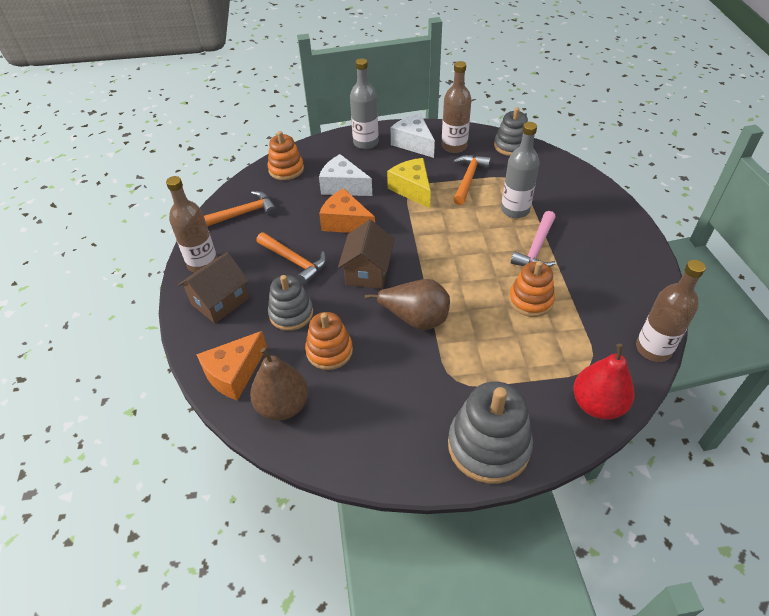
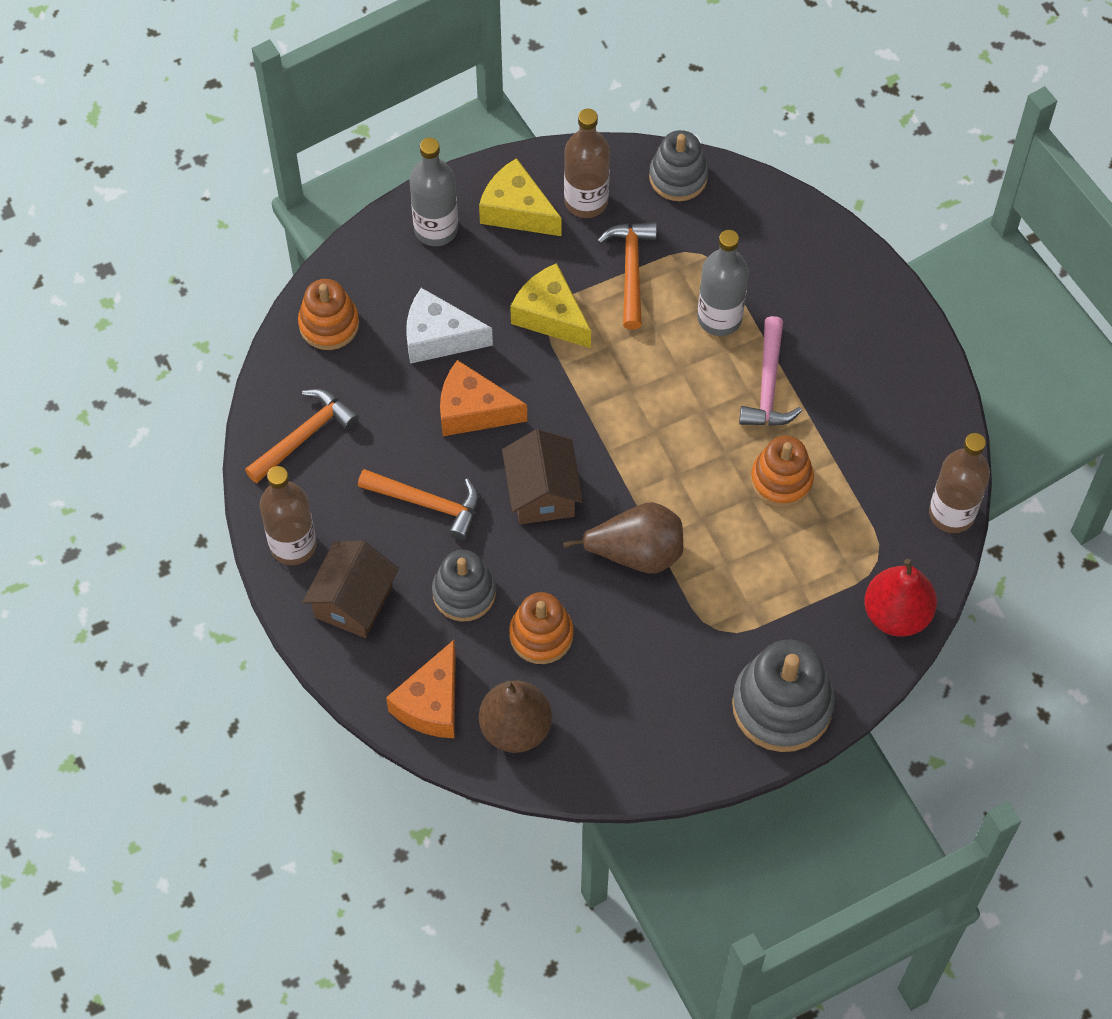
camera: 20 degrees left, 15 degrees up
(413, 143) = (517, 211): white cheese -> yellow cheese

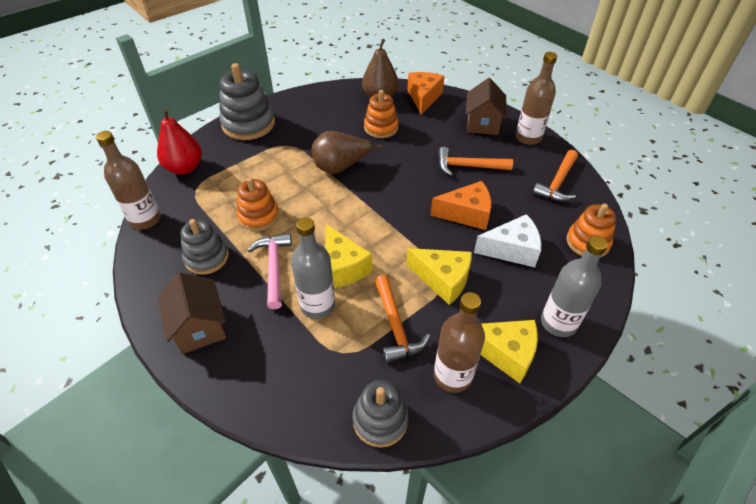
camera: 165 degrees right, 15 degrees down
(464, 593) = (428, 136): grey stacking toy -> grey stacking toy (206, 257)
(542, 493) = (405, 183): brown house -> brown house (199, 327)
(676, 364) = (342, 267): none -> yellow cheese

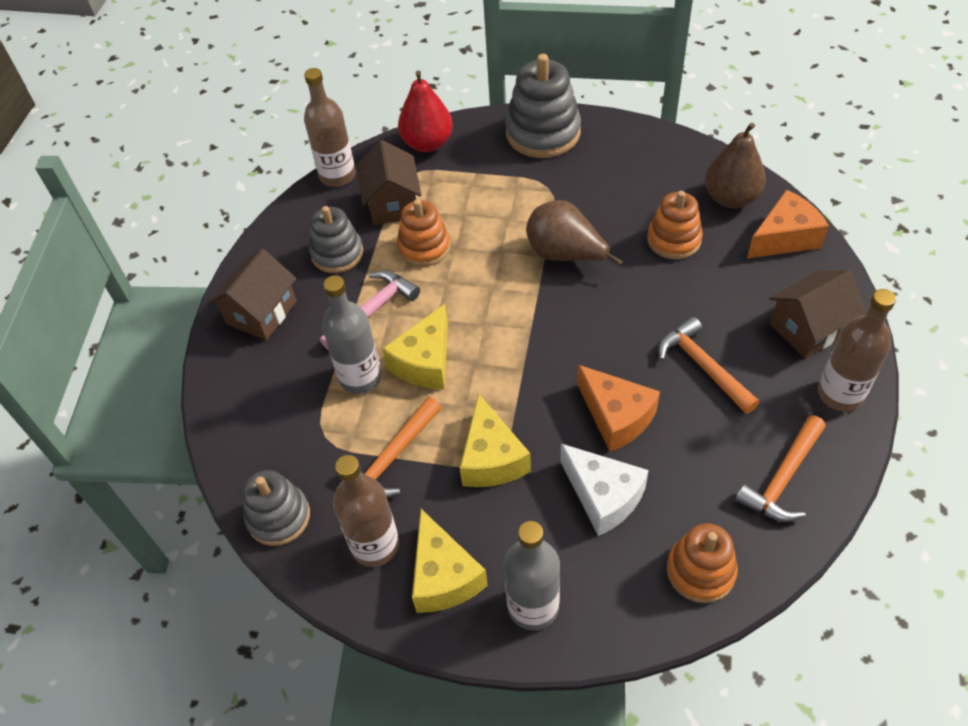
camera: 55 degrees right, 5 degrees up
(206, 209) = (392, 204): none -> brown house
(558, 182) = (783, 478): orange hammer -> orange hammer turned 45 degrees counterclockwise

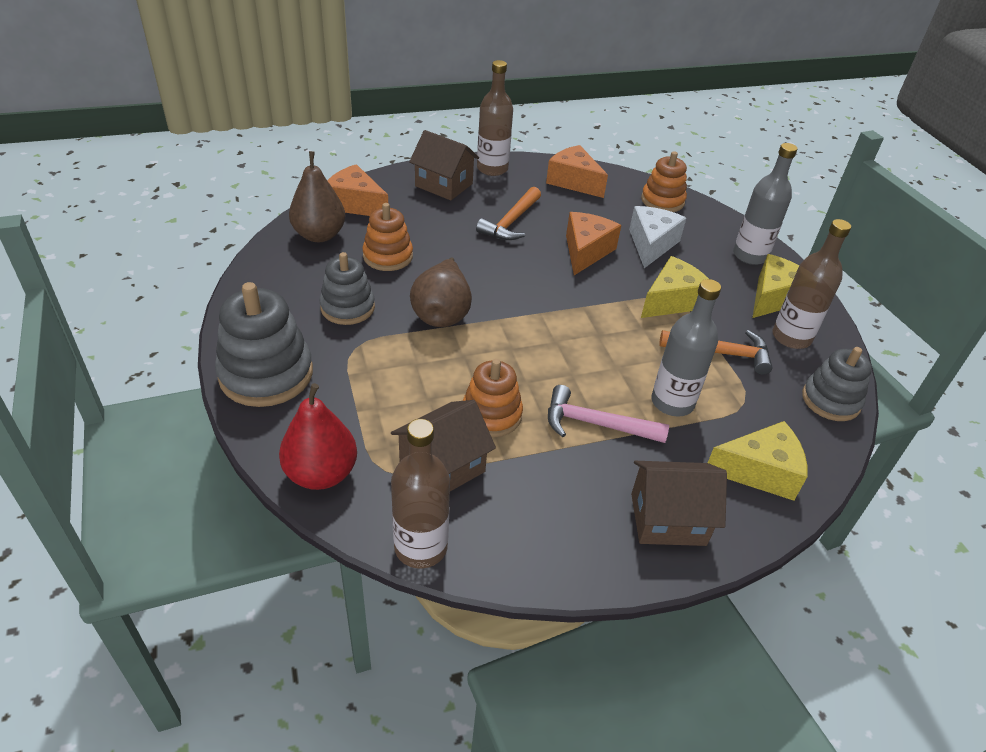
camera: 125 degrees left, 10 degrees down
(337, 253) = (545, 487): grey stacking toy -> grey stacking toy (347, 307)
(425, 362) = (622, 365): yellow cheese -> yellow cheese (759, 471)
(783, 478) = (573, 182): orange hammer -> orange cheese

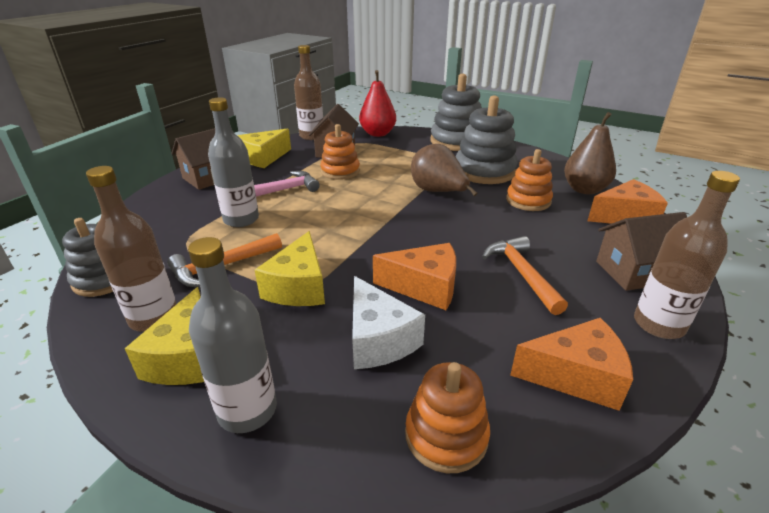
camera: 140 degrees right, 10 degrees down
(347, 307) = (484, 171): grey stacking toy -> grey stacking toy, size x1.55
(586, 251) = (424, 287): orange cheese -> orange cheese turned 60 degrees counterclockwise
(759, 471) = (160, 214): yellow cheese -> yellow cheese (264, 158)

